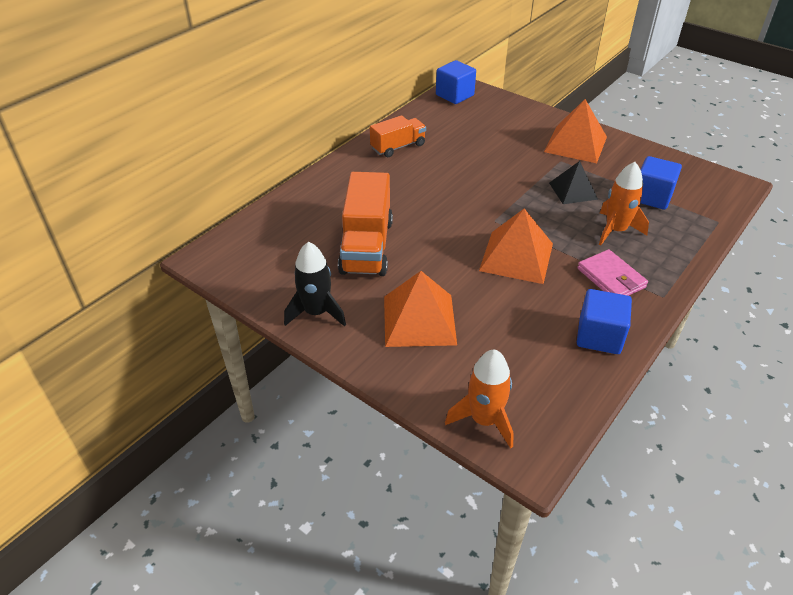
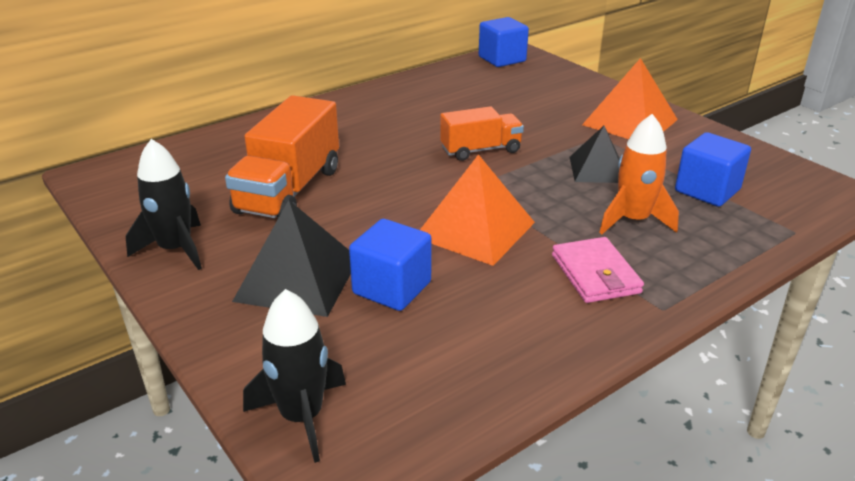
camera: 15 degrees right, 10 degrees down
(398, 147) = (399, 99): orange truck -> orange truck (480, 150)
(419, 320) = (297, 279): orange pyramid -> black pyramid
(484, 420) = (302, 417): orange rocket -> black rocket
(599, 336) = (537, 342): blue cube -> blue cube (392, 288)

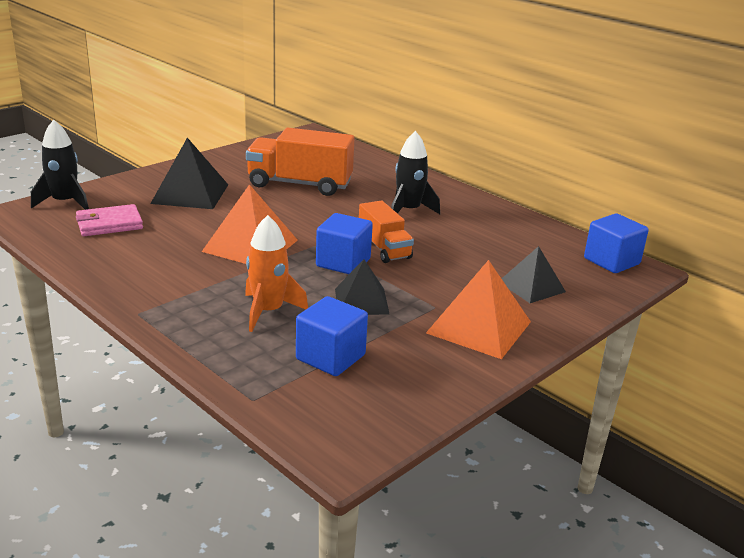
camera: 80 degrees right, 5 degrees down
(175, 249) = (224, 161): black rocket -> black rocket (408, 210)
(392, 288) = (177, 220): blue cube -> blue cube (343, 263)
(553, 93) = (531, 286): none -> black pyramid
(595, 274) = (187, 289): pink wallet -> pink wallet (109, 224)

